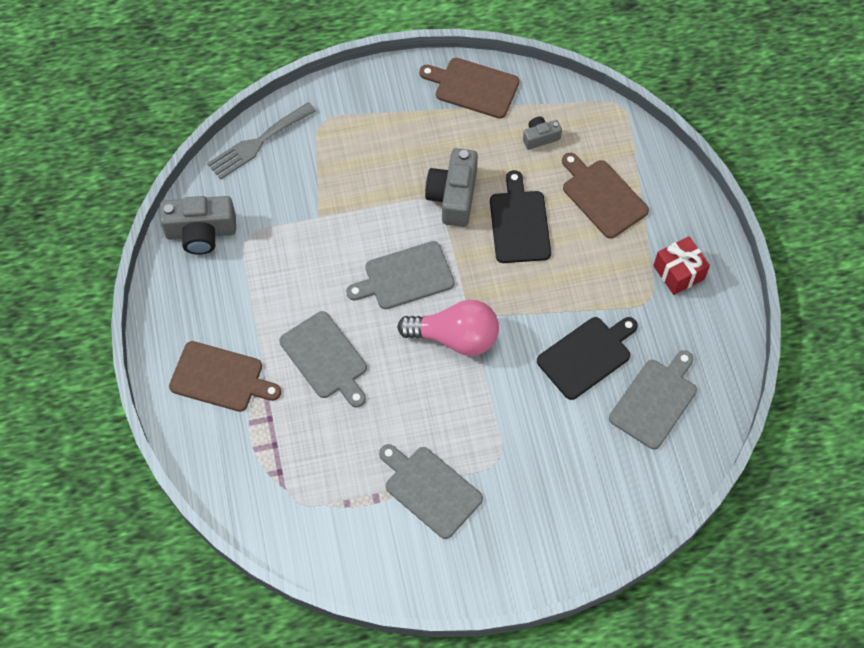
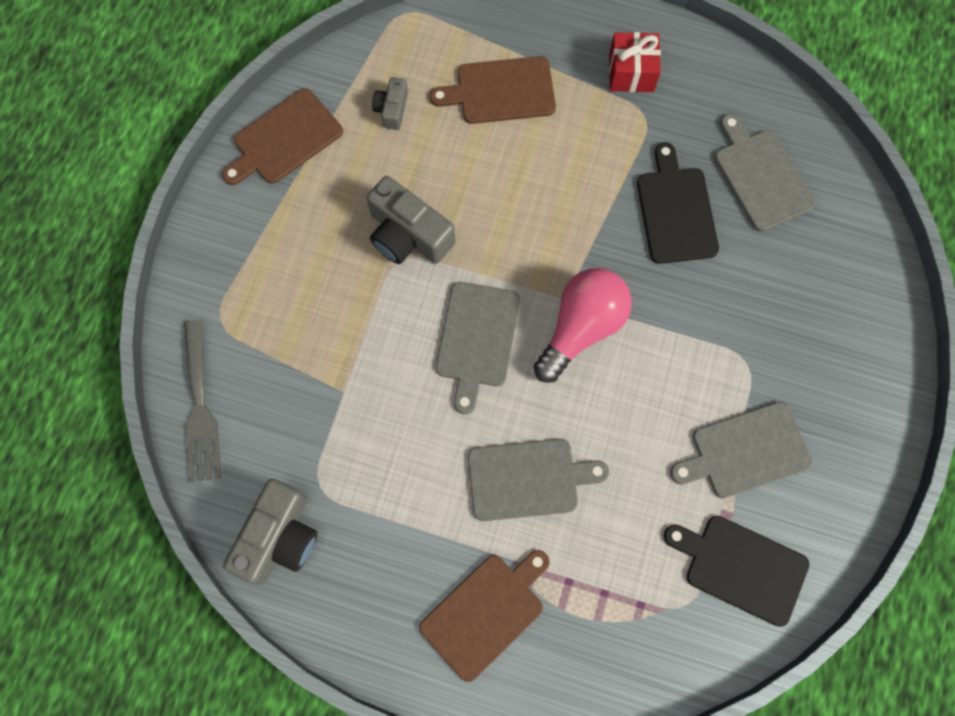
camera: 60 degrees left, 10 degrees up
(519, 223) = (483, 188): black cutting board -> black cutting board (741, 567)

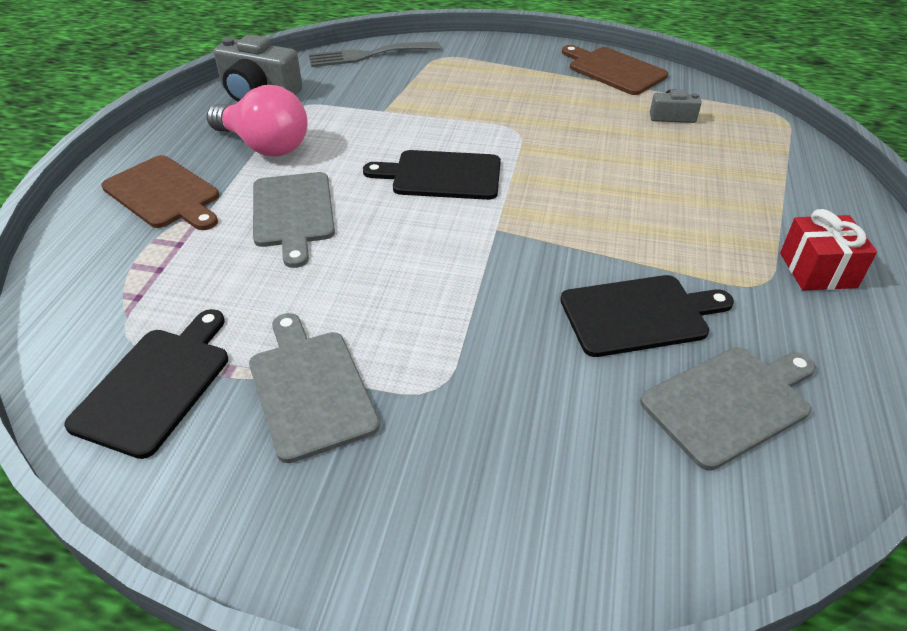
camera: 85 degrees right, 30 degrees down
(408, 235) = (542, 132): grey camera -> none
(477, 339) = (441, 175): grey cutting board -> black cutting board
(501, 91) = (730, 176): brown cutting board -> none
(581, 328) = (464, 242): pink light bulb -> pink light bulb (264, 146)

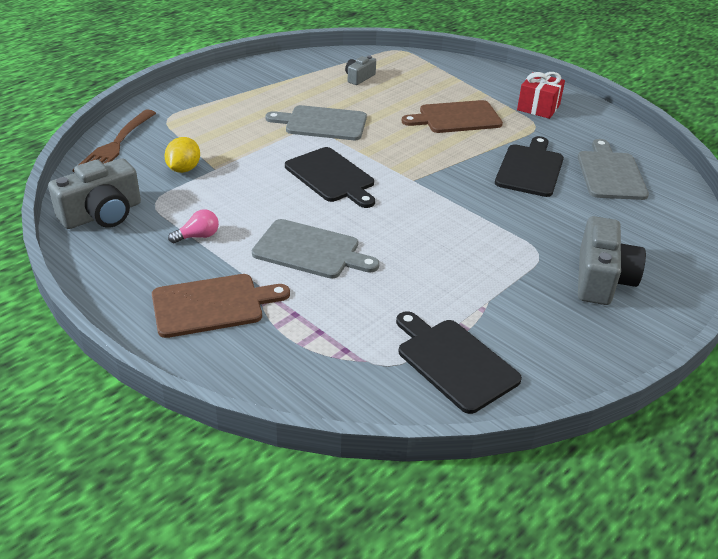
camera: 60 degrees left, 5 degrees down
(264, 146) = (198, 236): pink light bulb -> pink light bulb, size x0.45
(310, 388) = (505, 298): grey cutting board -> grey cutting board (322, 123)
(366, 97) = (184, 169): none -> yellow lemon
(368, 55) = (115, 146): grey fork -> brown fork
(428, 476) = (601, 279): none -> grey camera
(441, 175) = (331, 177): black cutting board -> black cutting board turned 75 degrees counterclockwise
(614, 70) = (280, 69): brown cutting board -> brown cutting board (456, 118)

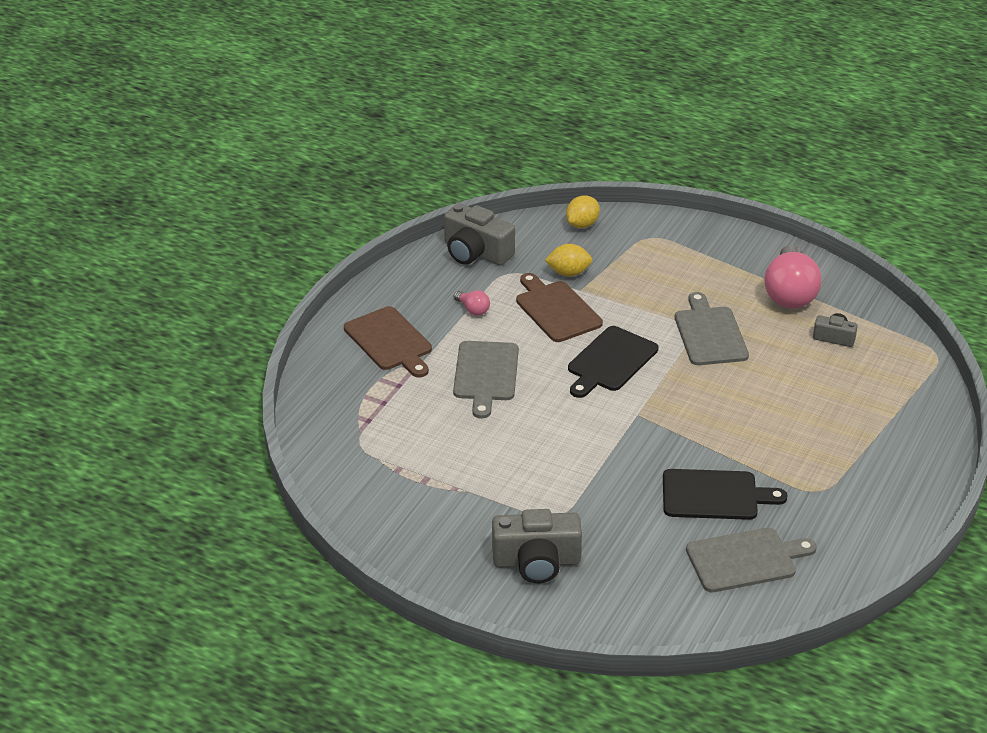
camera: 75 degrees right, 0 degrees up
(115, 146) = (582, 224): brown fork -> yellow lemon
(293, 80) = (789, 293): none -> pink light bulb
(454, 362) = (379, 480): black cutting board -> none
(456, 118) = (792, 426): brown cutting board -> brown cutting board (556, 310)
(538, 107) = (868, 489): red gift -> none

